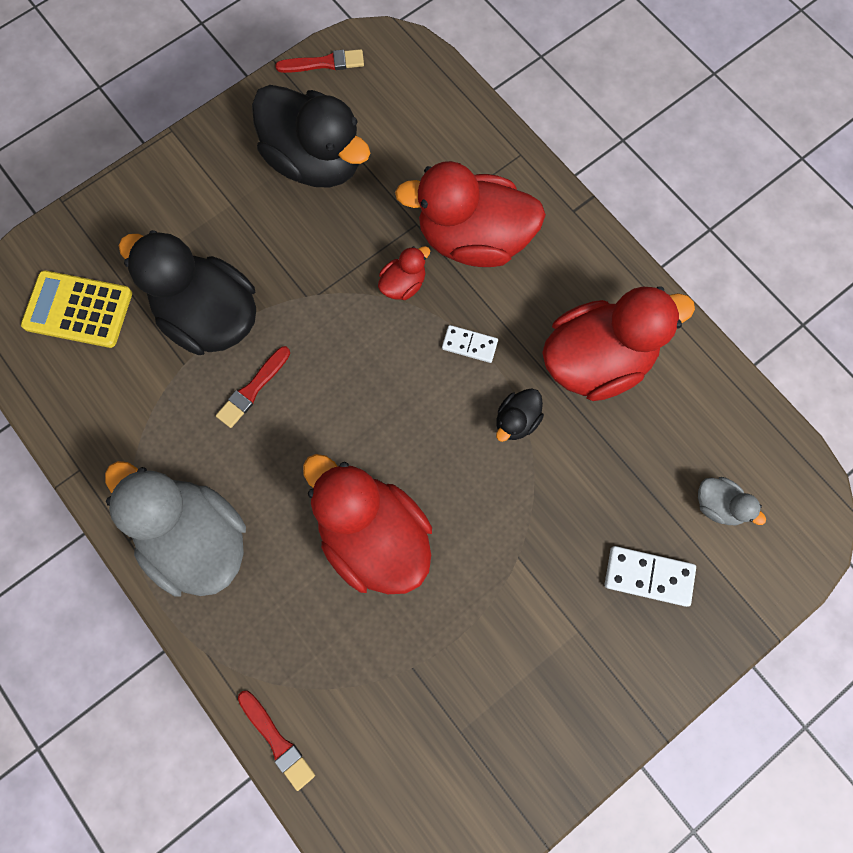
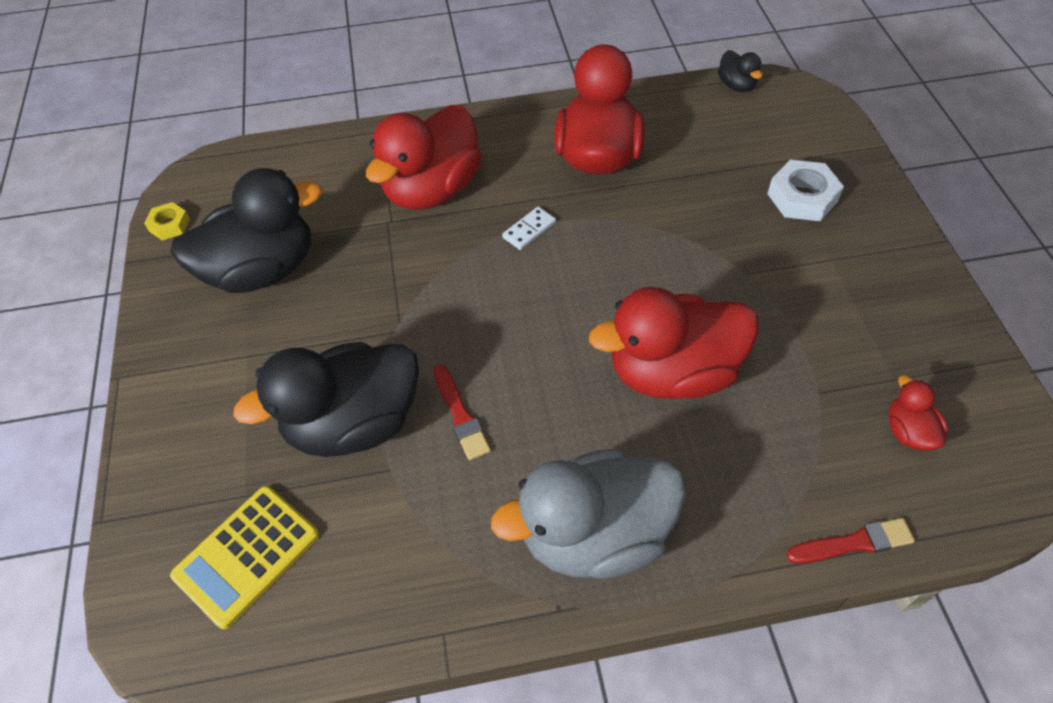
camera: 60 degrees left, 20 degrees down
(324, 63) = (169, 225): red brush -> yellow nut
(403, 284) = (438, 253): red duck -> red duck (908, 431)
(516, 420) = (619, 226): black duck -> black duck (736, 85)
(648, 576) = (802, 197): white domino -> white nut
(718, 505) = (761, 135): grey duck -> none

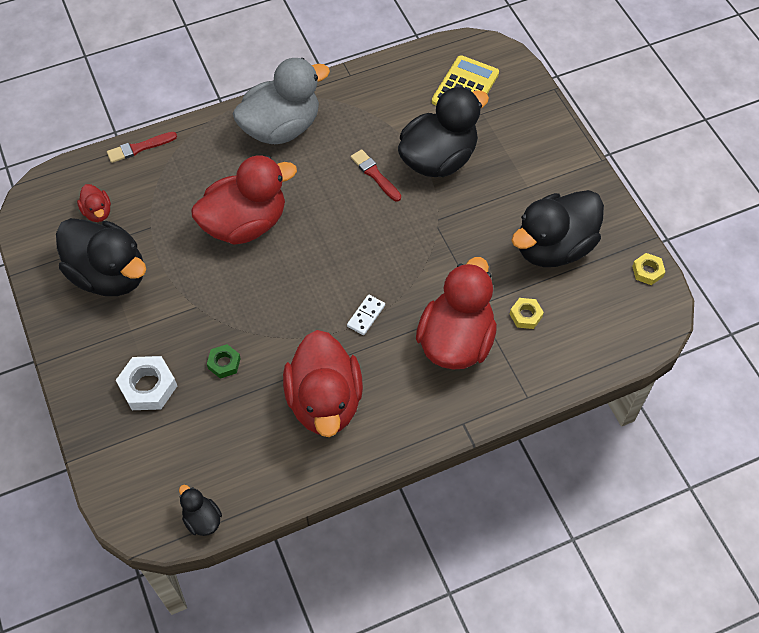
camera: 165 degrees right, 5 degrees up
(340, 202) = (525, 315): none -> yellow nut
(710, 207) = (224, 363): none -> green nut
(872, 332) = (109, 275): none -> black duck

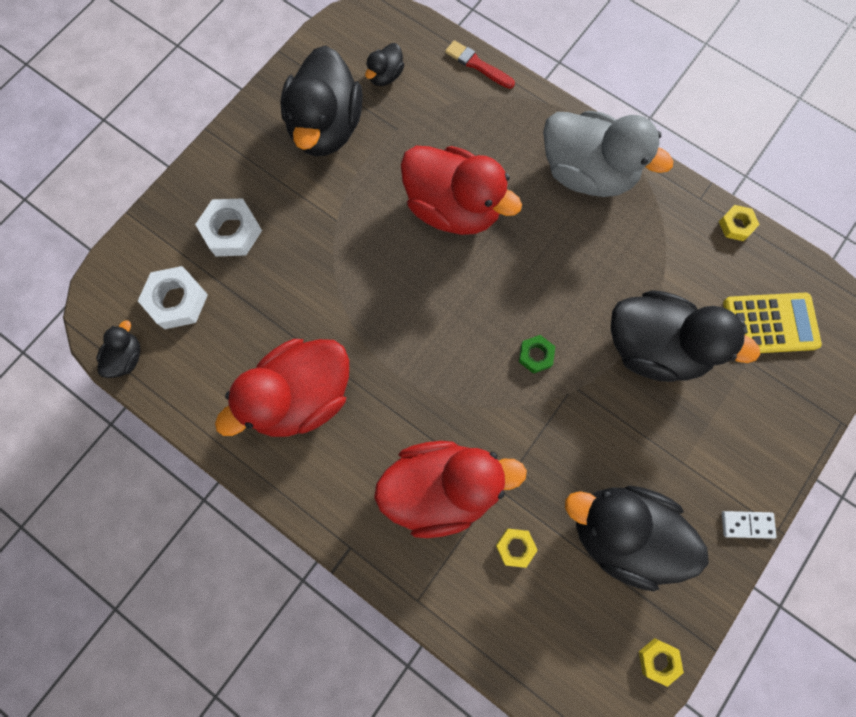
camera: 60 degrees right, 15 degrees up
(98, 212) = (385, 76): red duck -> black duck
(179, 457) = (176, 301): none -> white nut
(224, 363) = (291, 281): green nut -> green nut (535, 355)
(366, 316) = (418, 381): white domino -> white domino (747, 524)
(375, 175) = (591, 295): red brush -> none
(384, 67) = (736, 225): none -> yellow nut

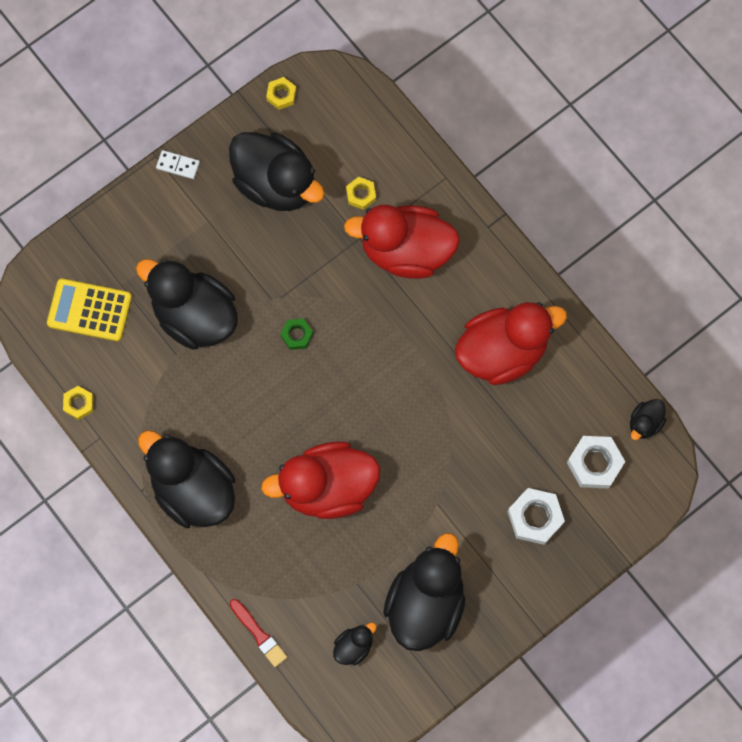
camera: 165 degrees left, 0 degrees up
(453, 208) = (327, 487): red duck -> red duck turned 60 degrees counterclockwise
(587, 173) = (193, 489): grey duck -> black duck

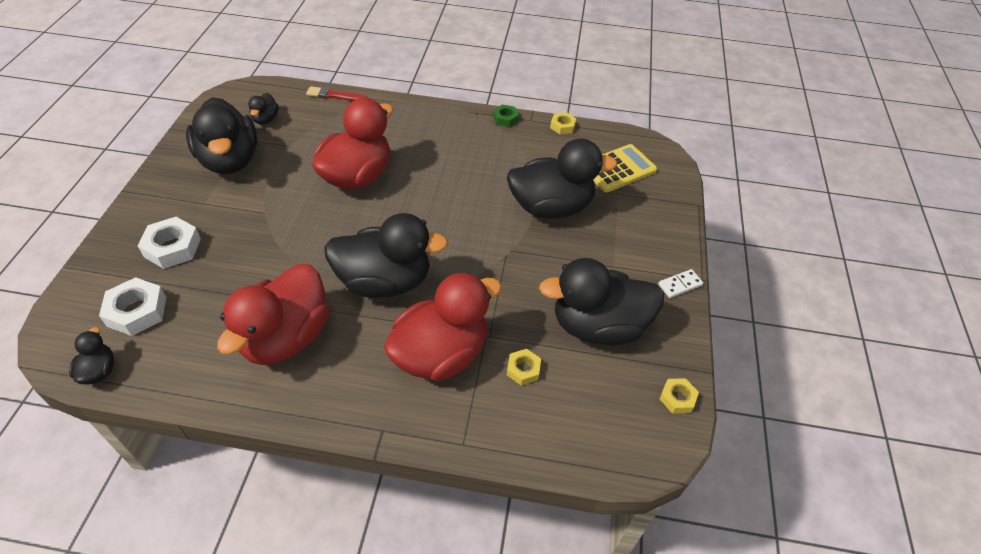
camera: 135 degrees right, 25 degrees down
(193, 489) = (446, 129): black duck -> black duck (385, 281)
(297, 335) = (468, 241): green nut -> green nut (505, 119)

